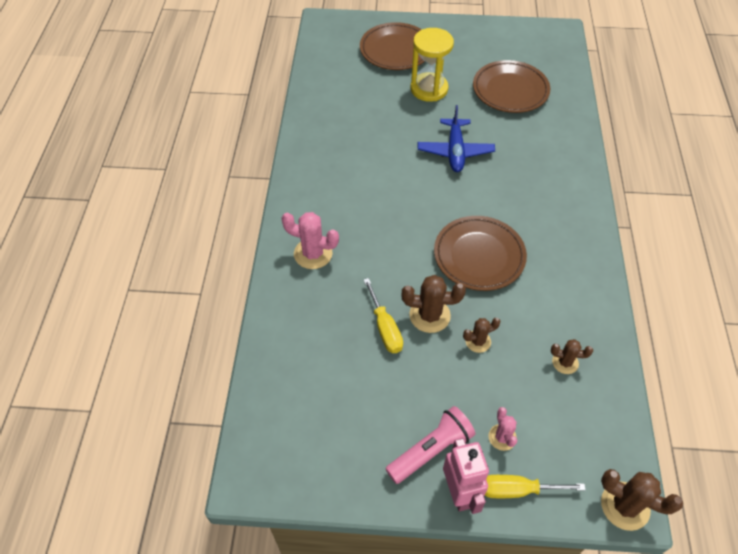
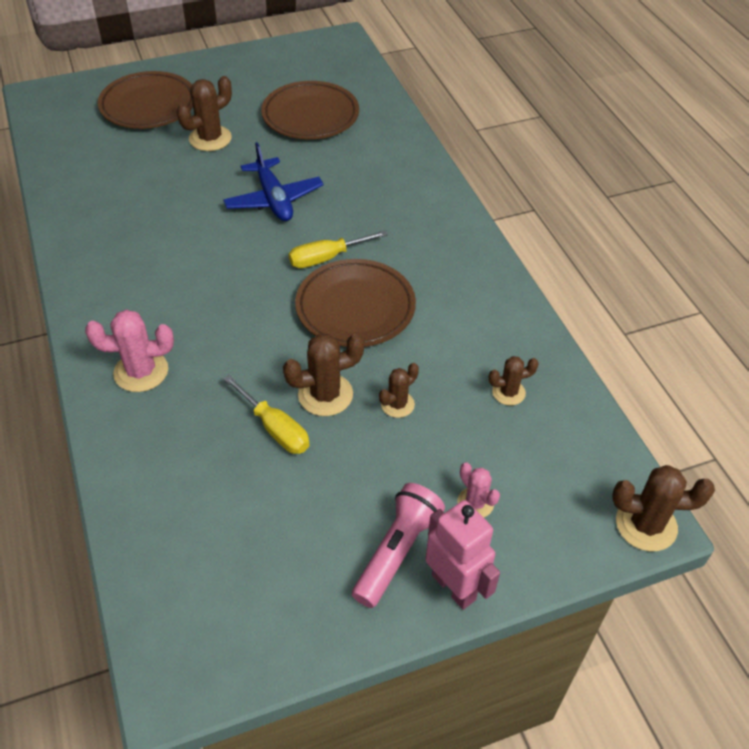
camera: 25 degrees left, 5 degrees down
(429, 89) = (210, 138): yellow hourglass -> brown cactus
(517, 490) = (520, 556): yellow screwdriver -> yellow screwdriver (327, 258)

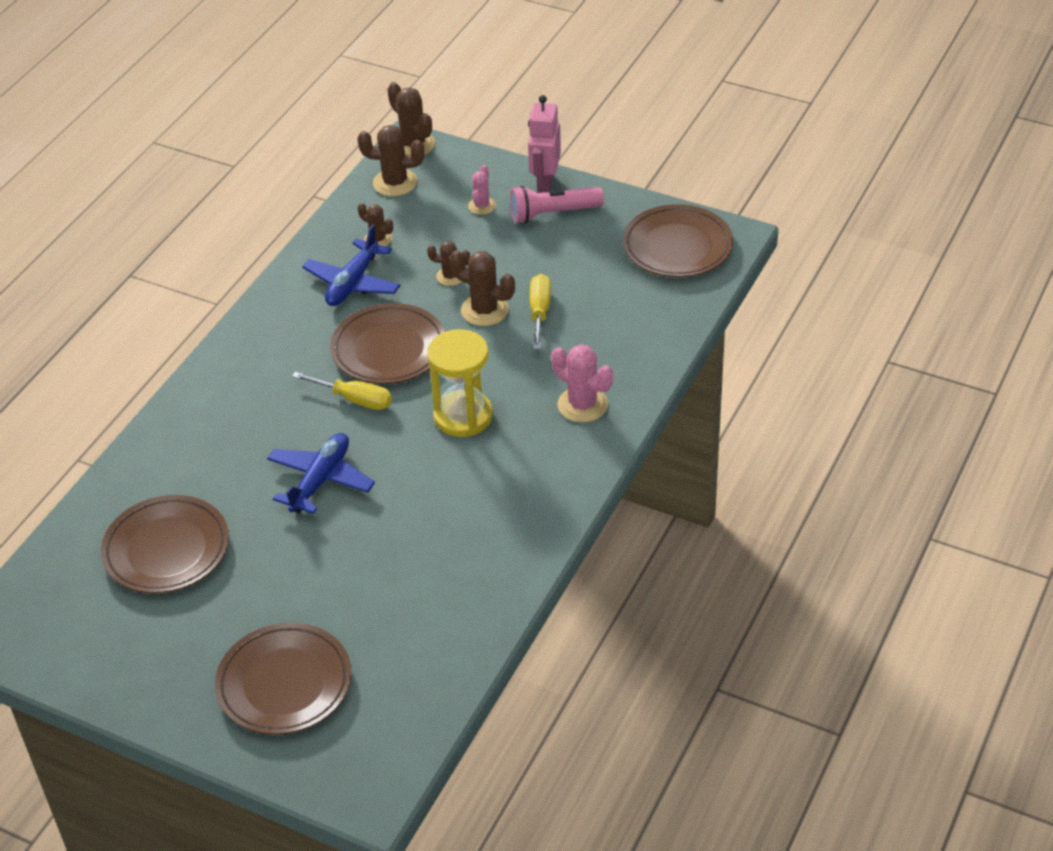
camera: 130 degrees left, 5 degrees down
(210, 138) = (284, 590): brown cactus -> brown cactus (395, 183)
(219, 615) = (677, 247): none -> brown plate
(229, 299) = (463, 416): none -> yellow hourglass
(465, 339) = (353, 283): none -> blue plane

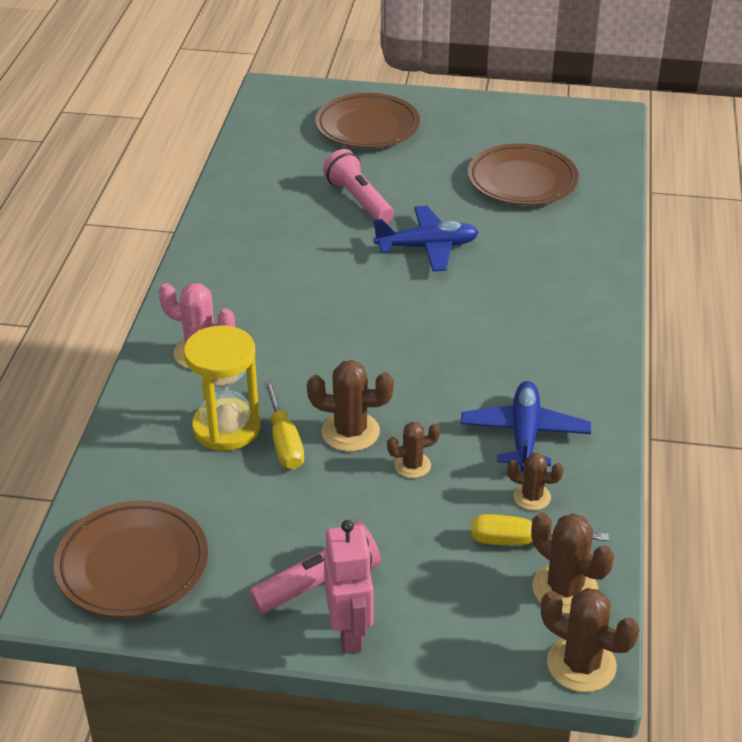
camera: 160 degrees right, 5 degrees down
(321, 480) = (427, 247): blue plane -> blue plane turned 105 degrees counterclockwise
(354, 399) = (440, 316): yellow screwdriver -> yellow screwdriver (520, 541)
(356, 560) = (359, 200): none -> pink flashlight
(389, 349) = (435, 369): brown plate -> none
(395, 183) = (565, 589): brown cactus -> brown cactus turned 60 degrees clockwise
(463, 416) = (321, 321): yellow hourglass -> yellow hourglass (226, 428)
(482, 206) = (423, 575): pink cactus -> none

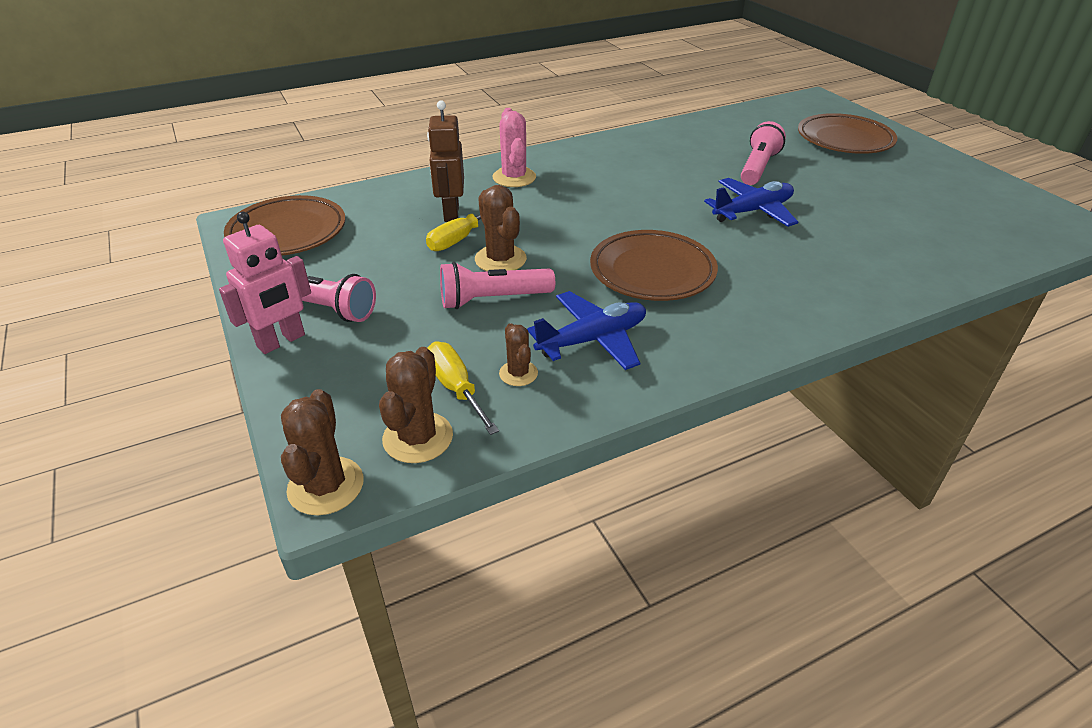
camera: 55 degrees right, 0 degrees up
(226, 428) = (451, 213): yellow hourglass -> brown robot
(412, 465) = (493, 299): brown cactus -> pink flashlight
(427, 247) = (752, 211): blue plane -> blue plane turned 75 degrees counterclockwise
(522, 181) = (908, 219): brown plate -> brown plate (652, 272)

